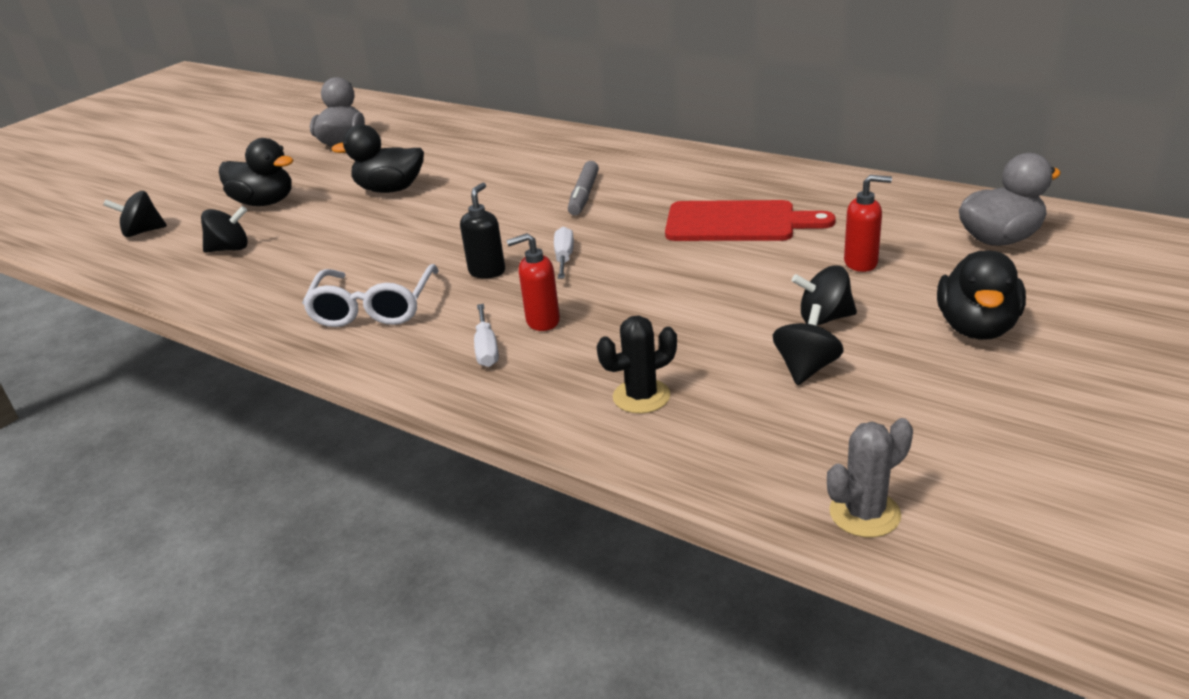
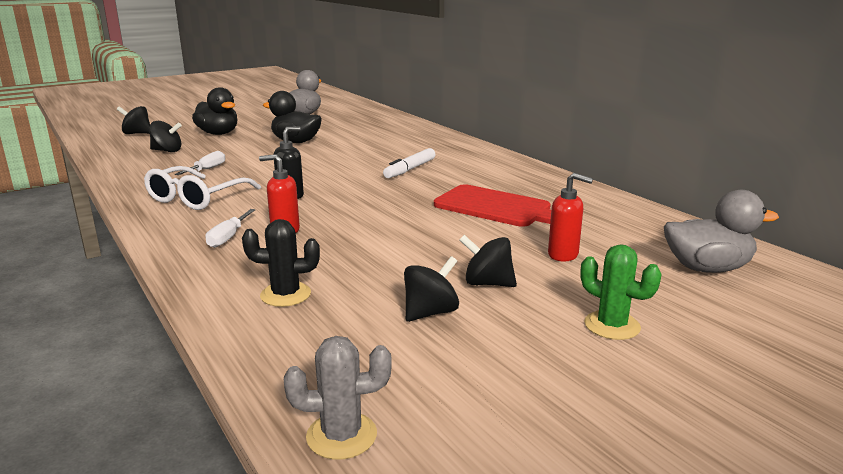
camera: 20 degrees right, 10 degrees down
(564, 258) = (349, 200): white screwdriver -> white screwdriver (207, 169)
(584, 195) = (410, 169): grey marker -> white marker
(976, 328) = (612, 325): black duck -> green cactus

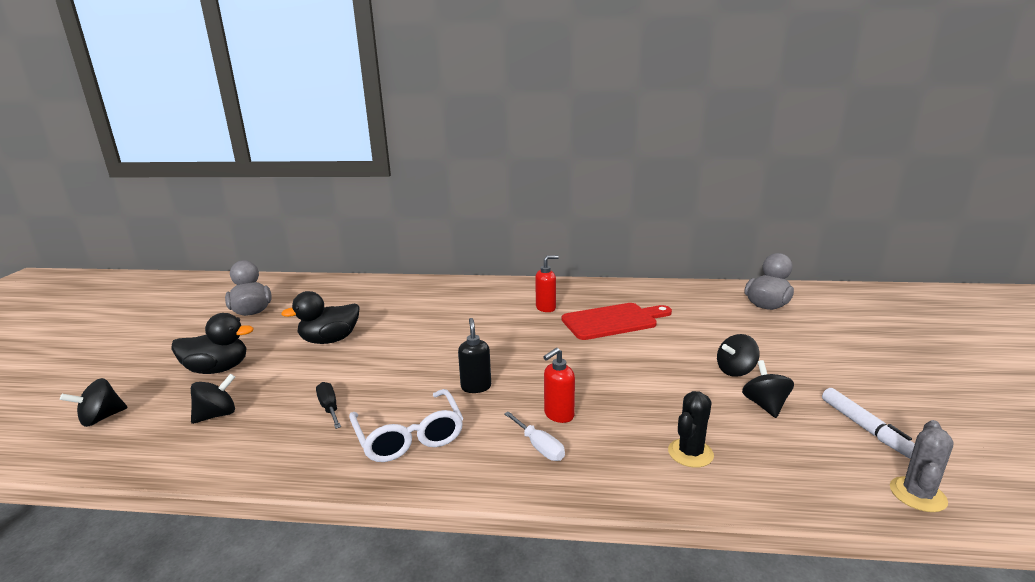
camera: 50 degrees left, 0 degrees up
(207, 169) = (329, 408): white screwdriver -> black screwdriver
(410, 169) = (490, 320): white marker -> white marker (865, 428)
(563, 255) = (714, 332): red soap dispenser -> red soap dispenser (546, 308)
(612, 325) = (820, 358): green cactus -> none

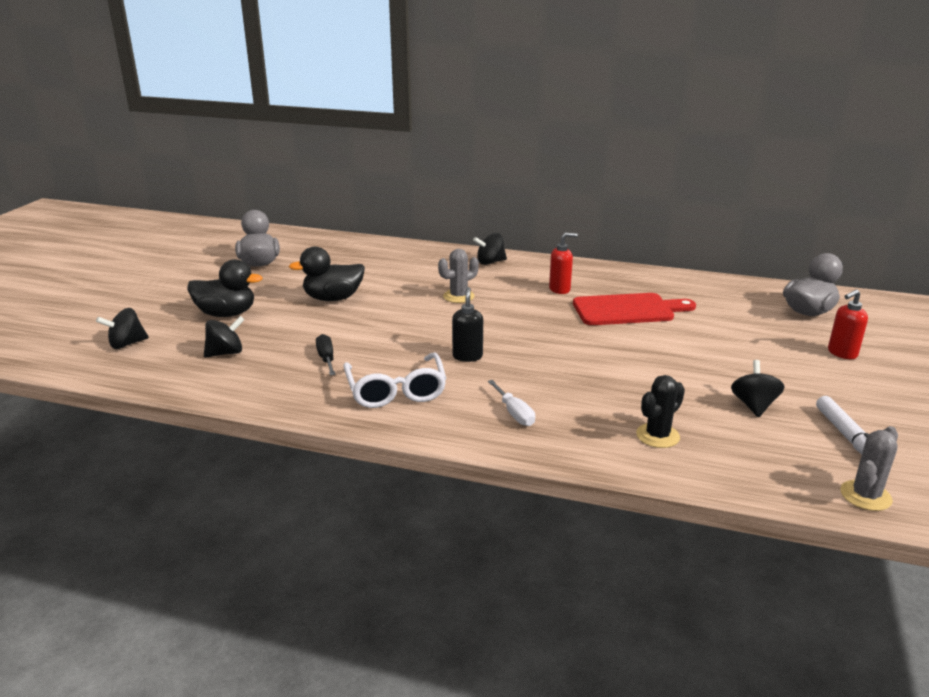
camera: 10 degrees right, 5 degrees up
(453, 325) = (458, 296): none -> grey cactus
(558, 415) = (541, 389): red soap dispenser -> red soap dispenser (842, 353)
(735, 371) = (739, 371): black spinning top -> black spinning top (490, 262)

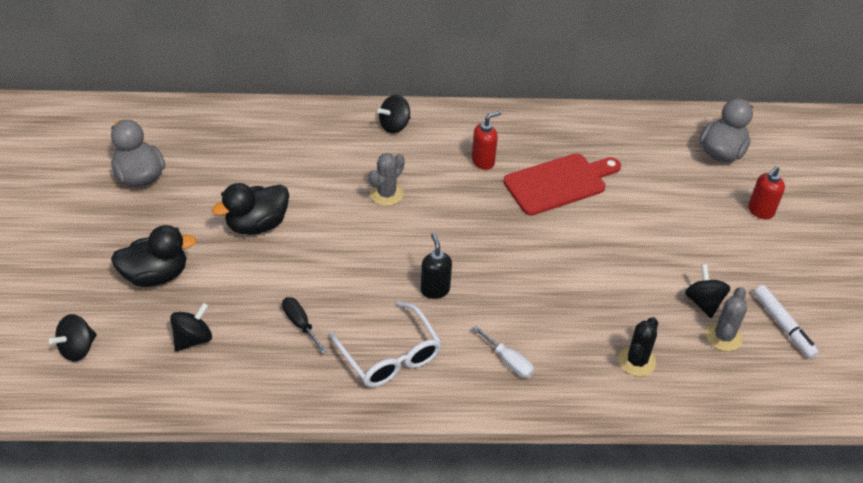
camera: 20 degrees left, 20 degrees up
(865, 496) = (806, 392): grey cactus -> grey cactus (723, 336)

